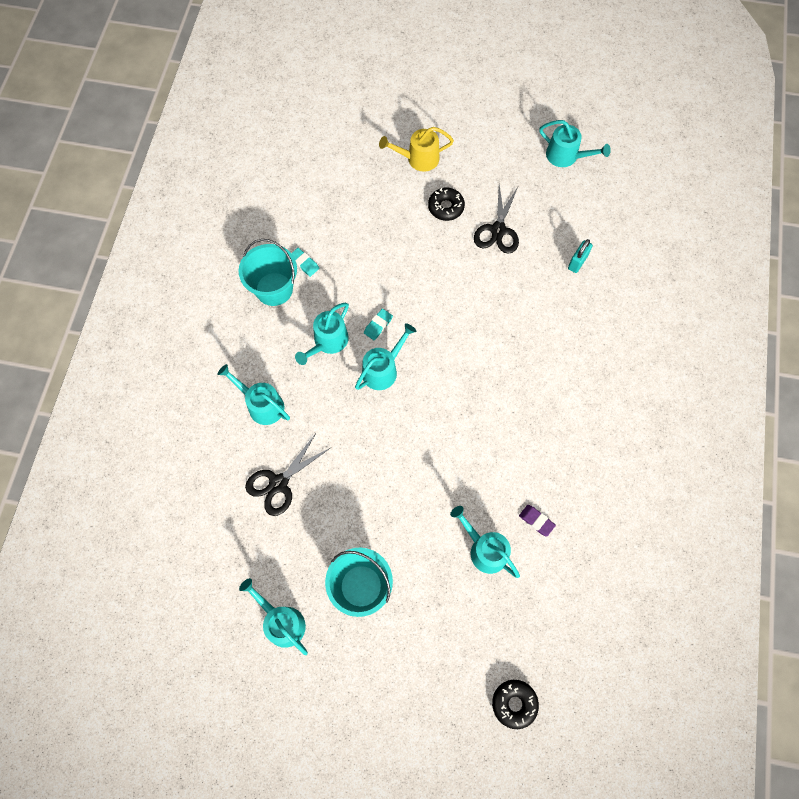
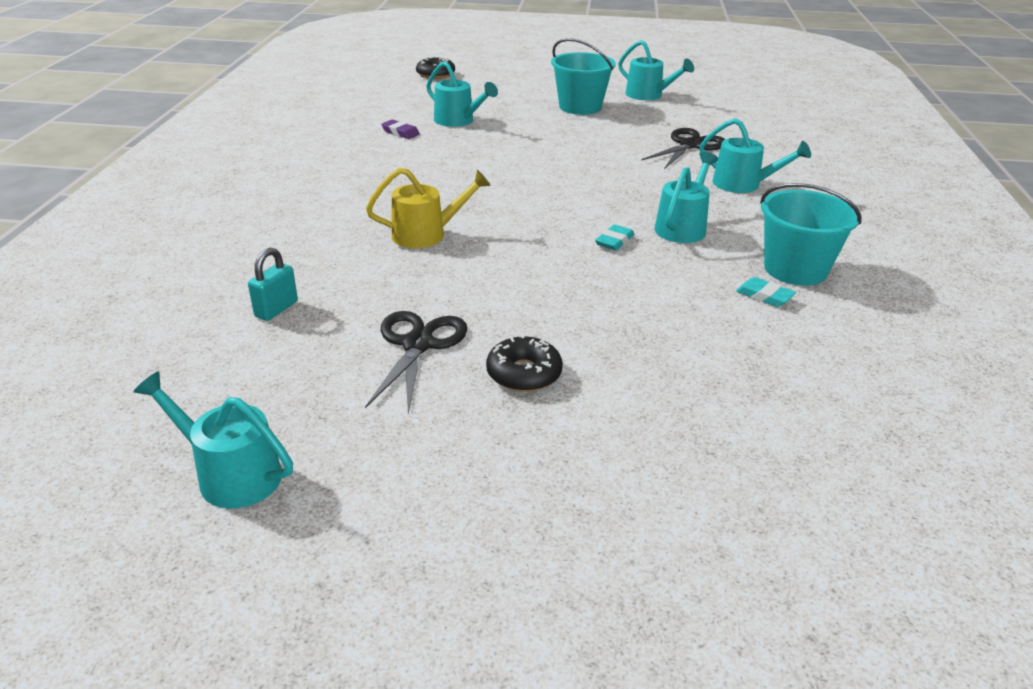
camera: 175 degrees right, 35 degrees down
(383, 369) = (595, 209): turquoise watering can -> none
(418, 159) = (599, 455): yellow watering can -> yellow watering can (427, 234)

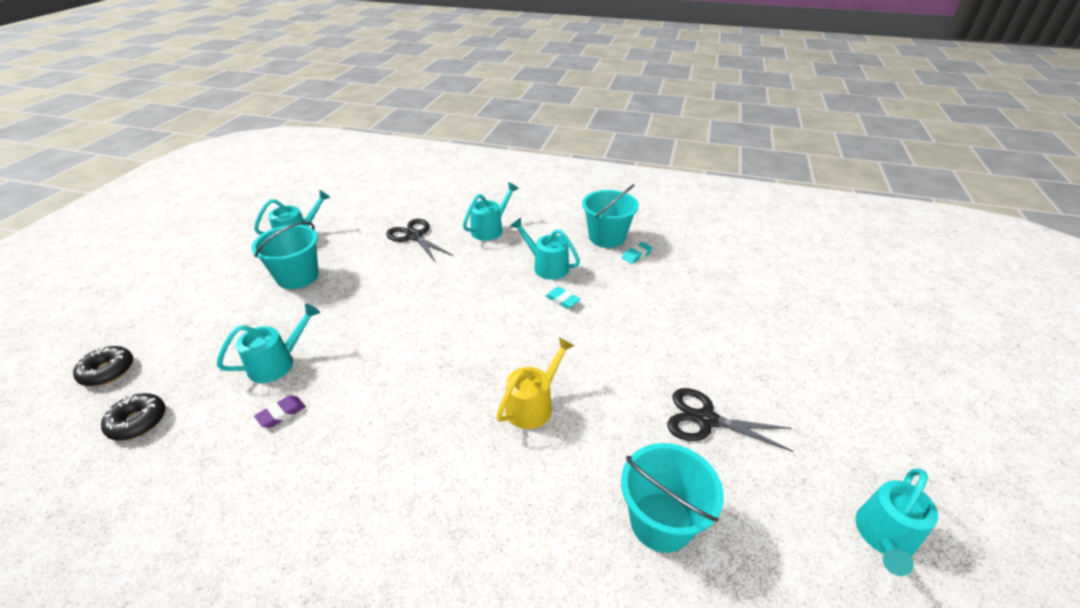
camera: 80 degrees left, 5 degrees up
(276, 309) = (661, 521): turquoise padlock -> turquoise bucket
(427, 234) = (533, 404): yellow watering can -> yellow watering can turned 45 degrees clockwise
(524, 373) = (732, 367): black donut -> black donut (138, 422)

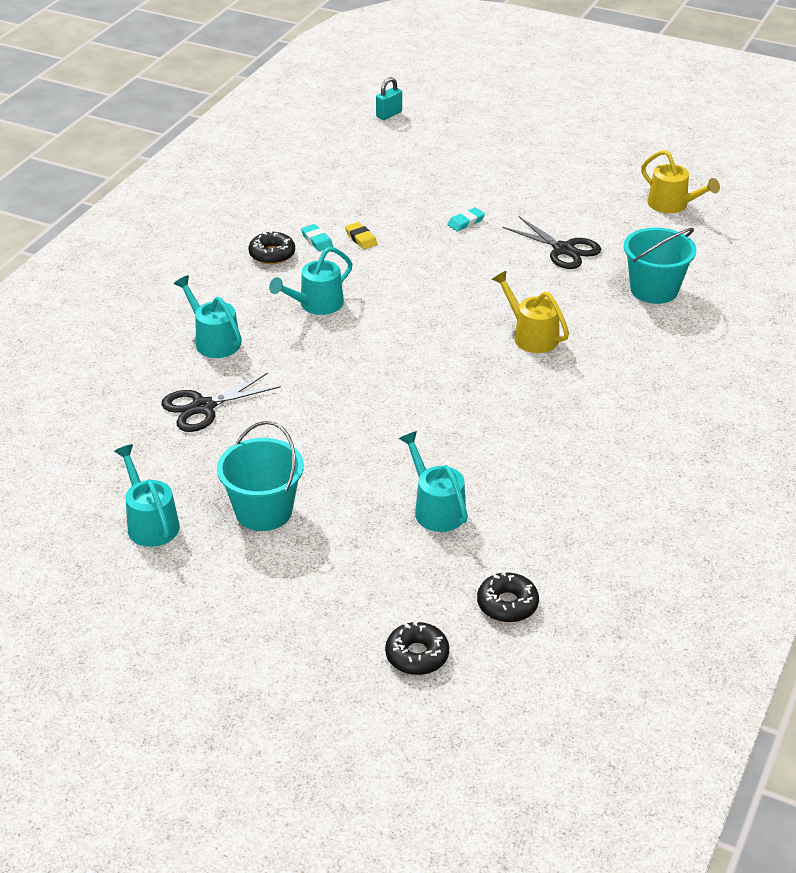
camera: 80 degrees left, 0 degrees up
(281, 414) = (514, 496): purple eraser -> none
(562, 300) = (383, 301): turquoise eraser -> turquoise eraser (466, 222)
(607, 237) = (272, 254): turquoise bucket -> black donut
(651, 276) = (361, 238): none -> yellow eraser
(706, 420) = (563, 249): black scissors -> black scissors turned 75 degrees counterclockwise
(869, 267) = (389, 115): none -> turquoise padlock
(884, 537) = (672, 205): turquoise watering can -> yellow watering can

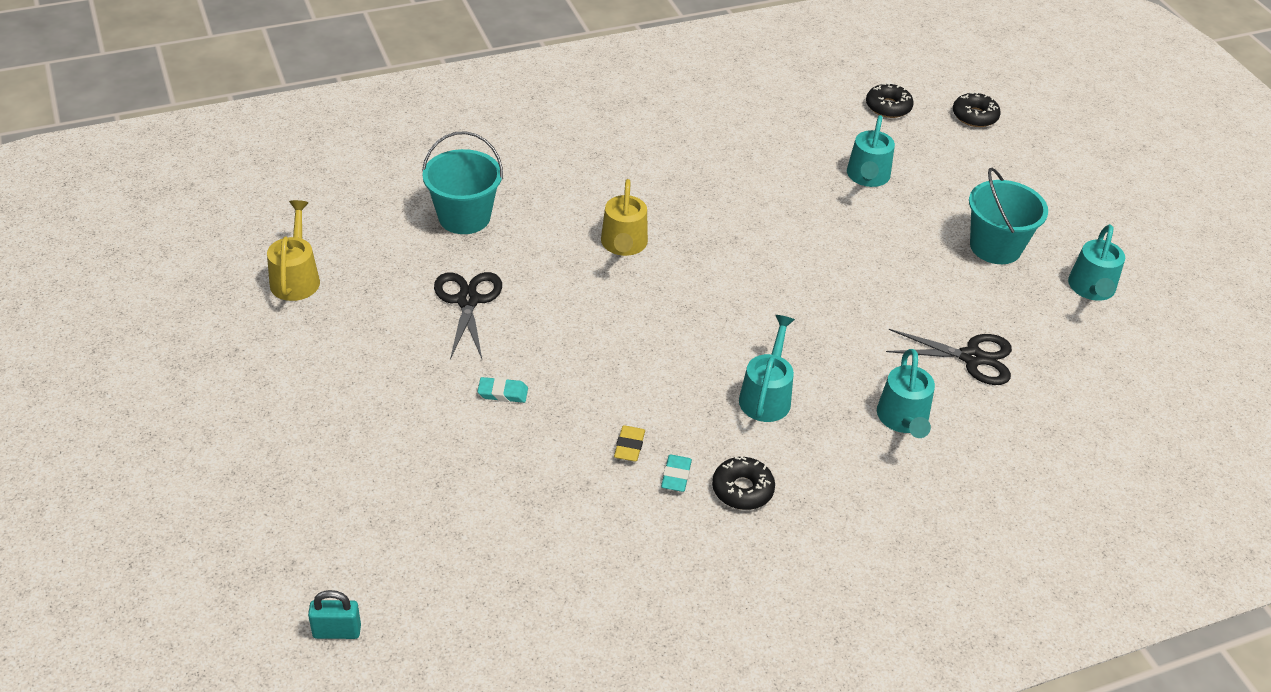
camera: 140 degrees left, 5 degrees up
(316, 305) = (766, 395): turquoise watering can -> turquoise watering can turned 75 degrees counterclockwise

